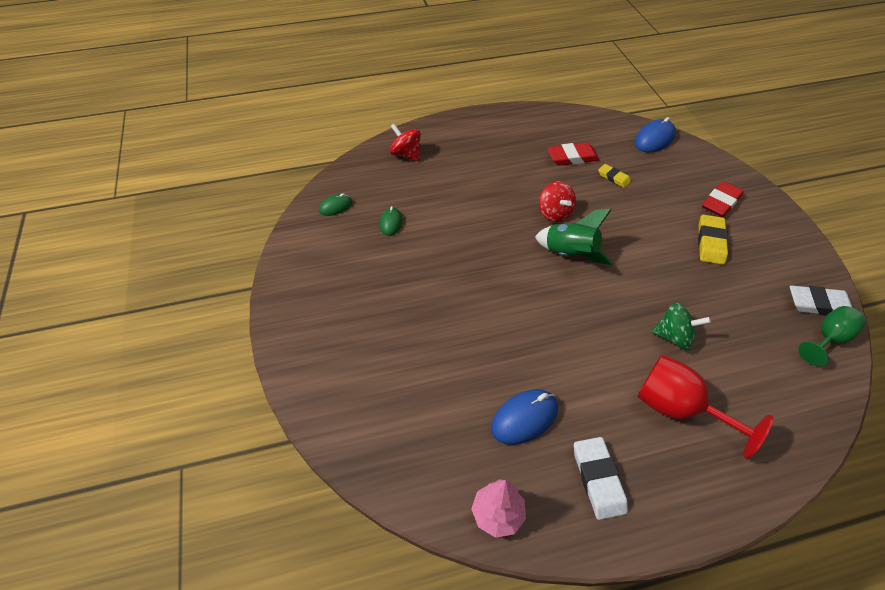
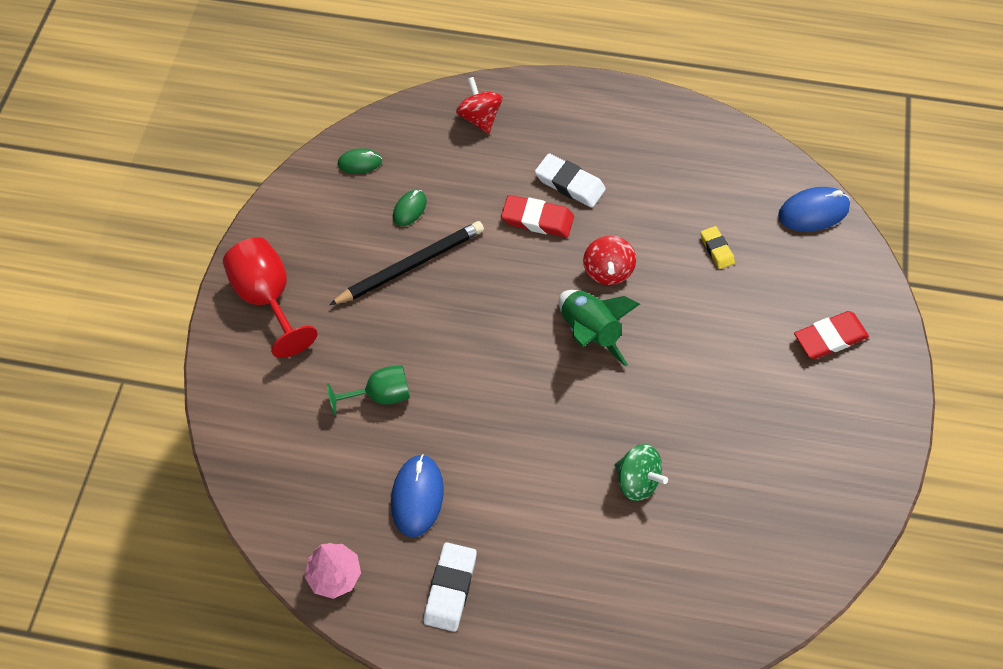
camera: 25 degrees right, 10 degrees up
(414, 258) = (410, 265): none -> black pencil
(524, 418) = (417, 496): blue mouse -> blue mouse turned 75 degrees counterclockwise
(572, 157) = (684, 199): red eraser -> red eraser (537, 219)
(679, 409) = (582, 559): red goblet -> red goblet (268, 299)
(710, 242) = (772, 386): yellow eraser -> none
(819, 304) = (841, 517): white eraser -> white eraser (569, 184)
(828, 339) = (814, 561): green goblet -> green goblet (380, 395)

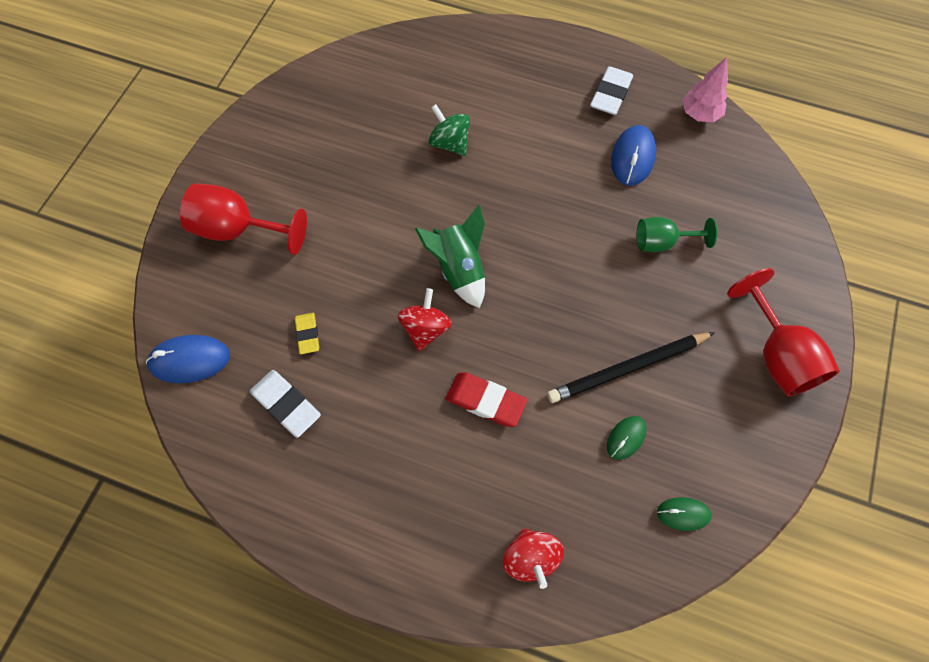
camera: 170 degrees left, 5 degrees up
(569, 184) = (440, 441): white eraser -> white eraser (286, 404)
(830, 338) = (239, 230): red eraser -> red goblet

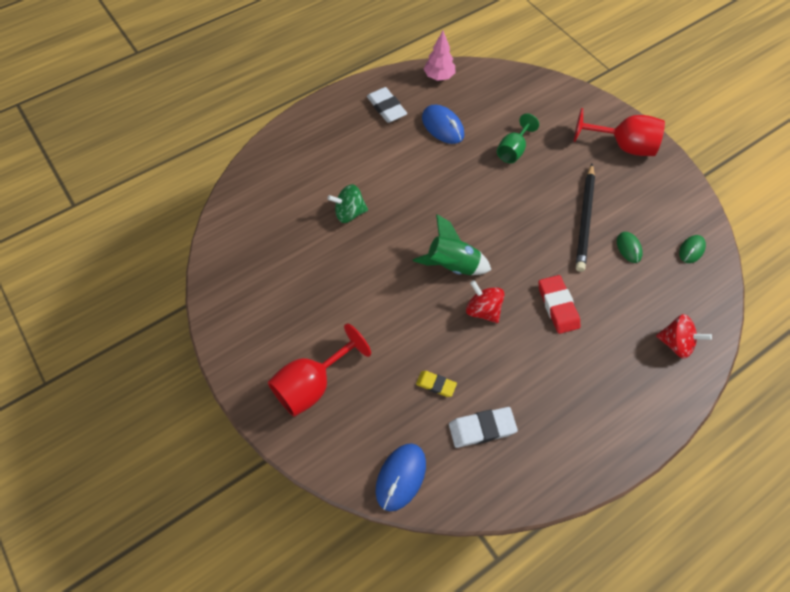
camera: 55 degrees left, 5 degrees down
(485, 401) = (557, 306): red eraser -> red eraser turned 75 degrees counterclockwise

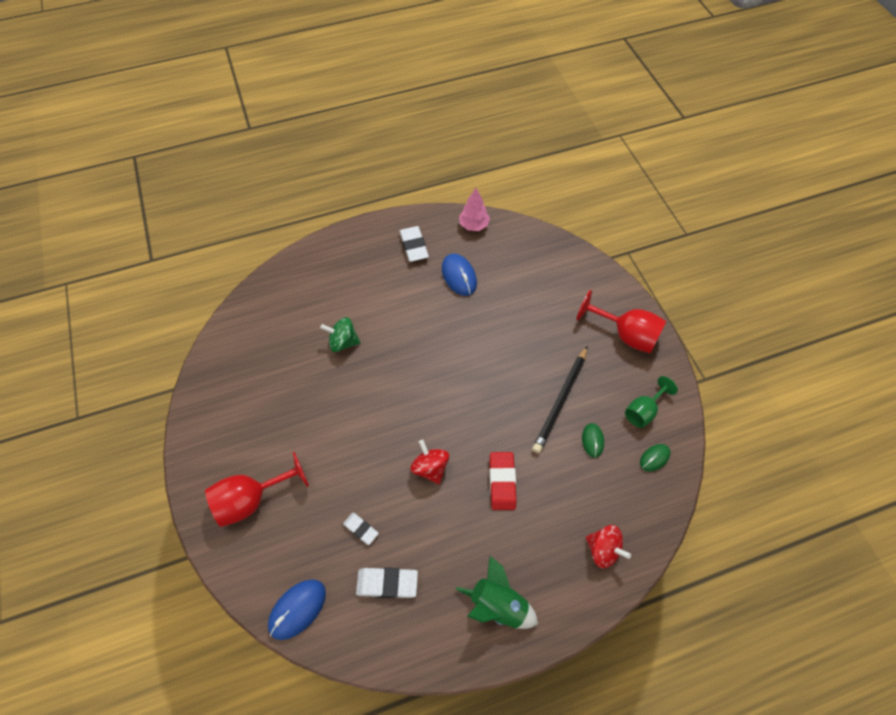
camera: 15 degrees right, 0 degrees up
(436, 384) = (361, 529): yellow eraser -> white eraser
(452, 265) = (418, 416): green rocket -> green rocket (498, 604)
(513, 150) = (517, 315): green goblet -> green goblet (643, 411)

